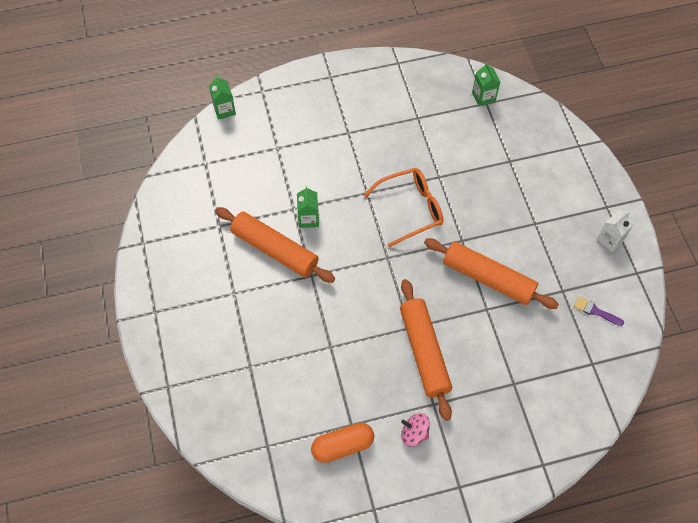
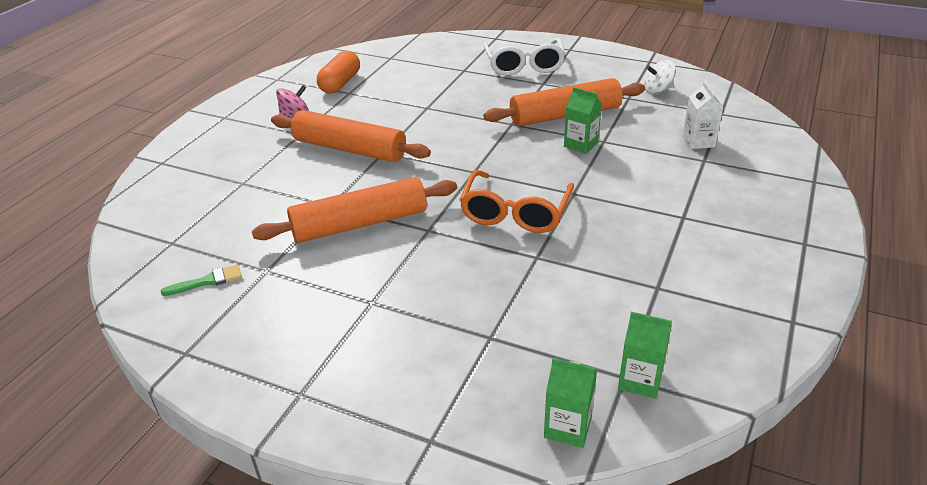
camera: 130 degrees right, 25 degrees down
(193, 214) = (657, 90): none -> white spinning top
(209, 327) = (524, 65): none -> white glasses
(224, 110) = (797, 146): green carton -> green carton (567, 427)
(595, 311) = (208, 281): purple brush -> green brush
(610, 239) = (256, 360): white carton -> white carton (698, 141)

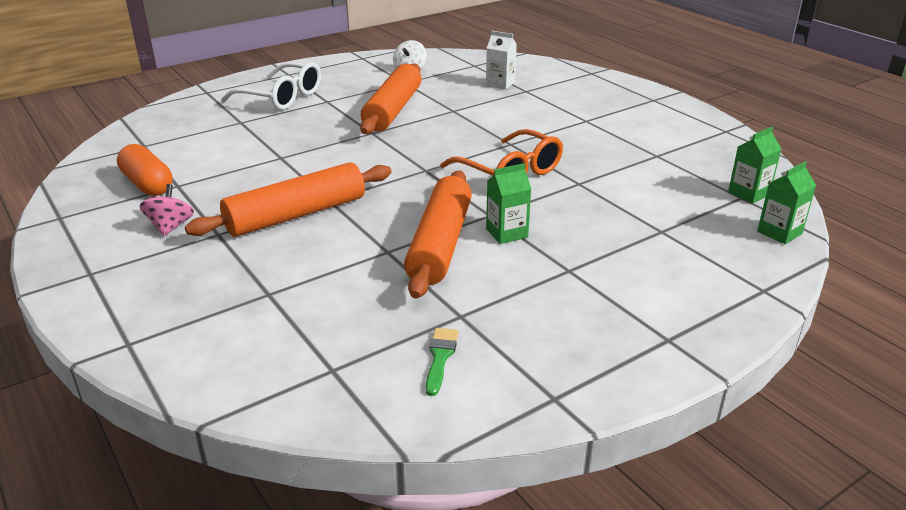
camera: 60 degrees left, 5 degrees down
(581, 144) = (446, 119): green carton -> green carton (506, 233)

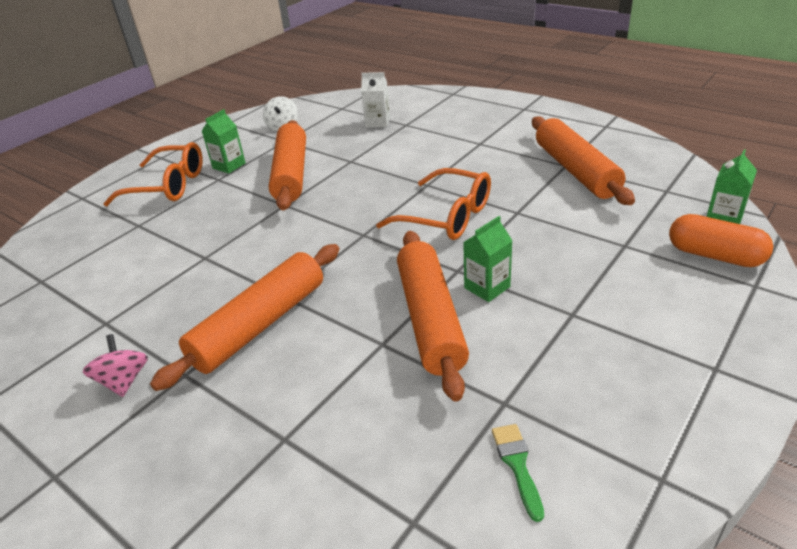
camera: 15 degrees left, 5 degrees up
(147, 184) = (69, 331): orange capsule -> orange capsule (714, 255)
(281, 97) = (167, 186): white glasses -> orange glasses
(663, 162) = (575, 170): none -> orange rolling pin
(748, 193) = (669, 185): green carton -> green carton (229, 166)

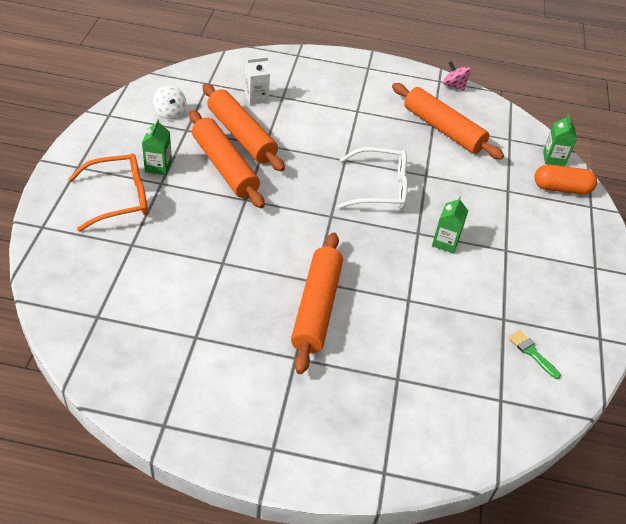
camera: 35 degrees left, 10 degrees up
(124, 381) = (257, 375): pink spinning top -> pink spinning top (454, 86)
(430, 319) = (426, 275): orange rolling pin -> orange rolling pin (241, 135)
(445, 216) = (379, 188): orange glasses -> white glasses

